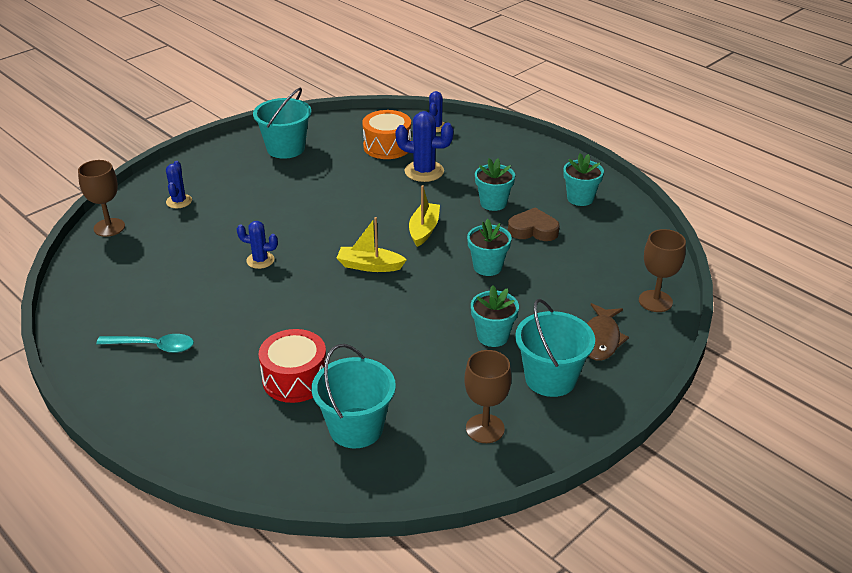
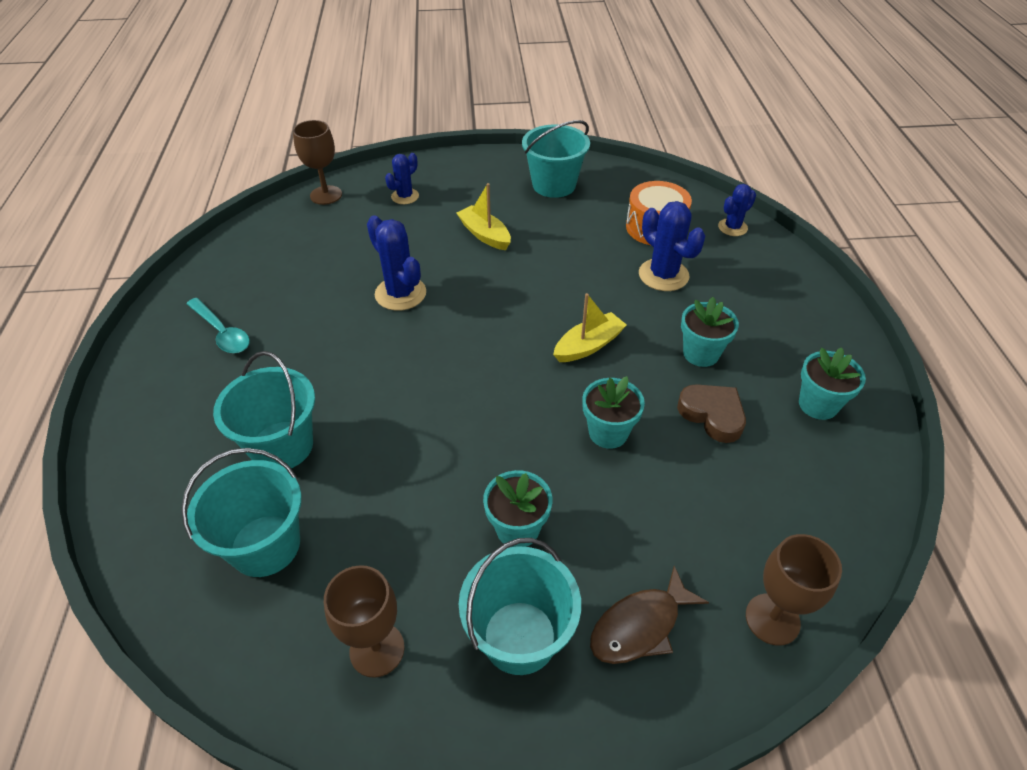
camera: 40 degrees right, 10 degrees up
(260, 260) = (400, 293): blue cactus -> blue cactus, size x1.61
(295, 379) = (282, 446): red drum -> turquoise bucket
(370, 266) = (488, 358): yellow boat -> yellow boat (485, 235)

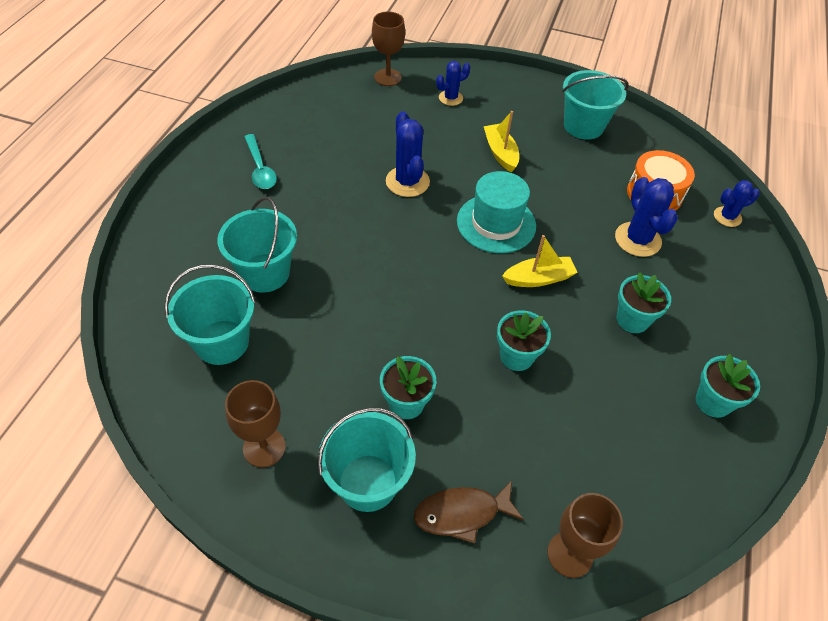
camera: 20 degrees right, 5 degrees up
(516, 305) = (496, 223): none -> turquoise hat
(712, 415) = (613, 375): brown heart -> none

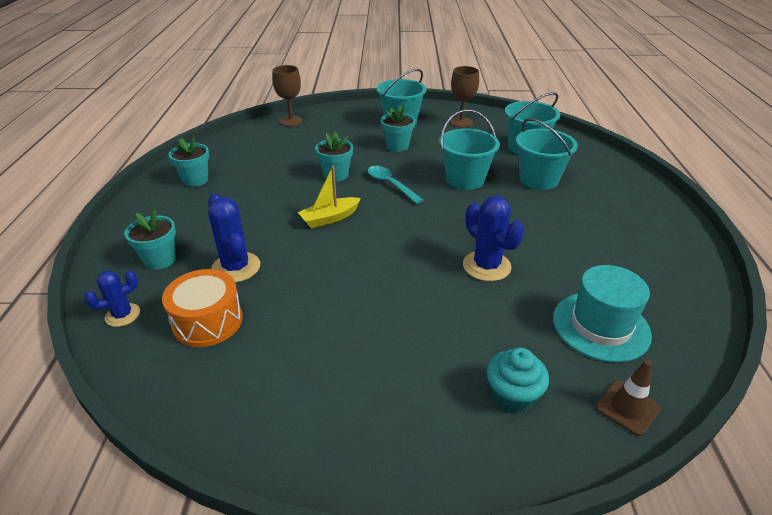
camera: 165 degrees right, 15 degrees down
(260, 169) = (630, 243): turquoise spoon -> turquoise spoon (390, 184)
(388, 77) = (627, 408): brown goblet -> brown traffic cone
(450, 98) = (512, 396): blue cactus -> turquoise cupcake
(462, 513) = (348, 122): brown fish -> none
(496, 223) = (380, 250): turquoise hat -> turquoise hat (600, 326)
(500, 153) = (404, 325): yellow boat -> none
(583, 126) = (301, 402): turquoise bucket -> turquoise bucket (465, 179)
(632, 320) = (248, 209): turquoise flower pot -> turquoise flower pot (160, 260)

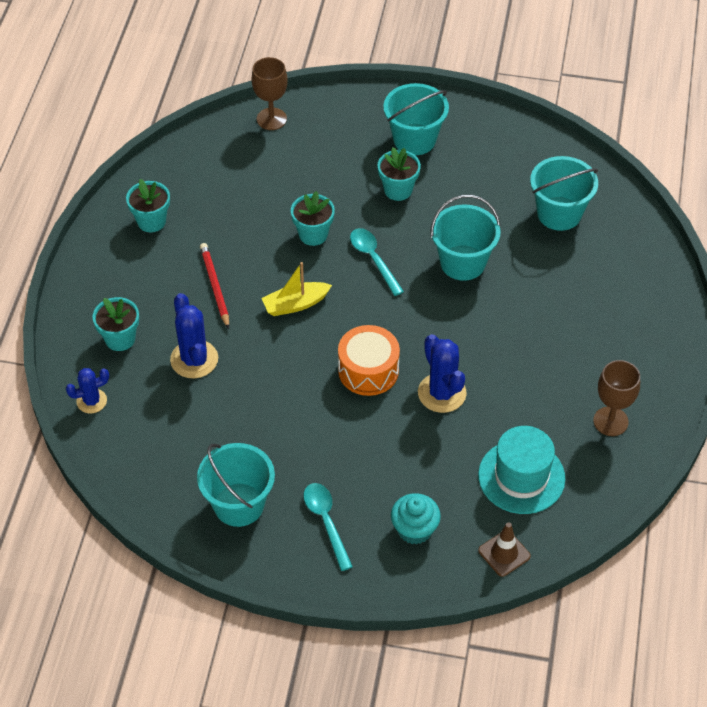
camera: 10 degrees right, 15 degrees up
(208, 321) = (167, 419): orange drum -> orange drum (368, 370)
(254, 214) = (215, 286): none -> red pencil
(405, 402) = (326, 521): none -> turquoise spoon
(461, 122) = (494, 150): brown goblet -> brown goblet (610, 421)
(538, 180) = (549, 274): turquoise bucket -> turquoise bucket (239, 504)

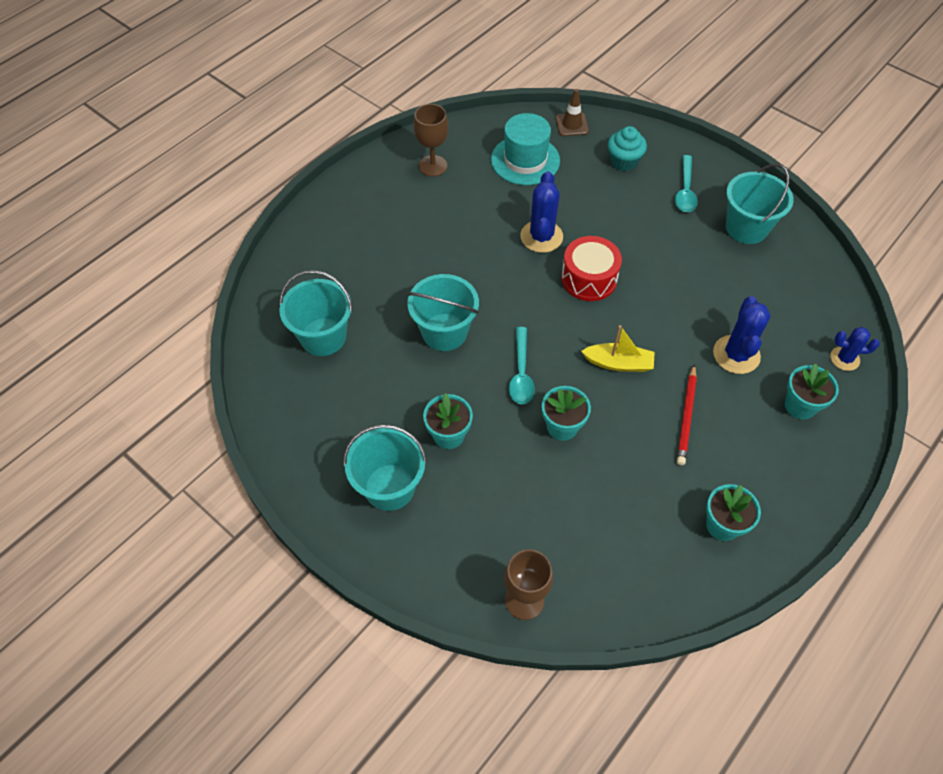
camera: 150 degrees left, 5 degrees up
(368, 370) = (589, 279): orange drum -> red drum

